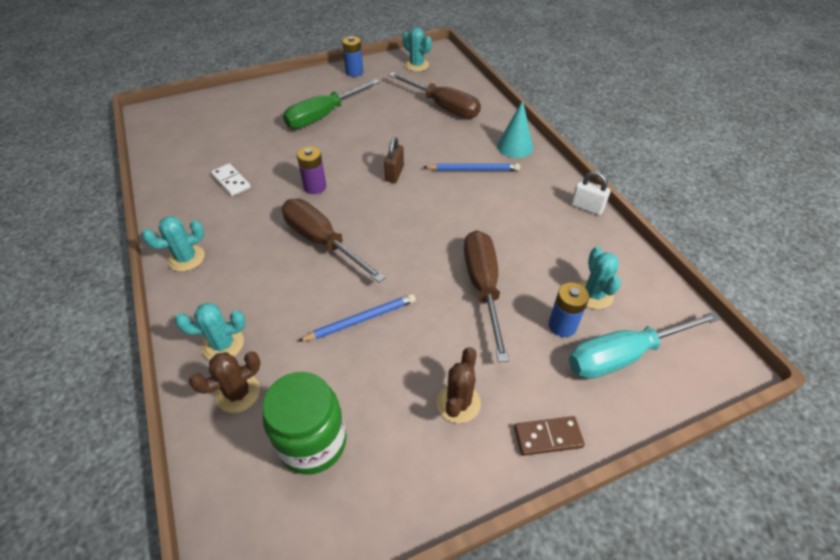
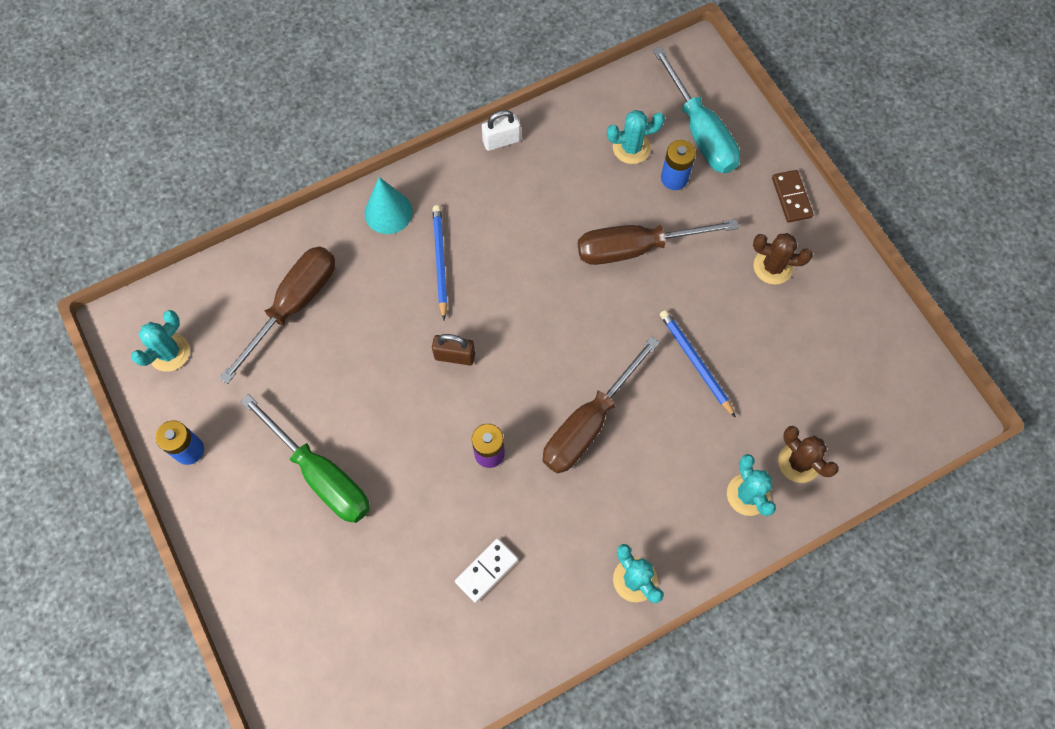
camera: 95 degrees left, 20 degrees up
(312, 442) = (833, 383): green jar -> none
(587, 207) = (501, 141): white padlock -> white padlock turned 45 degrees clockwise

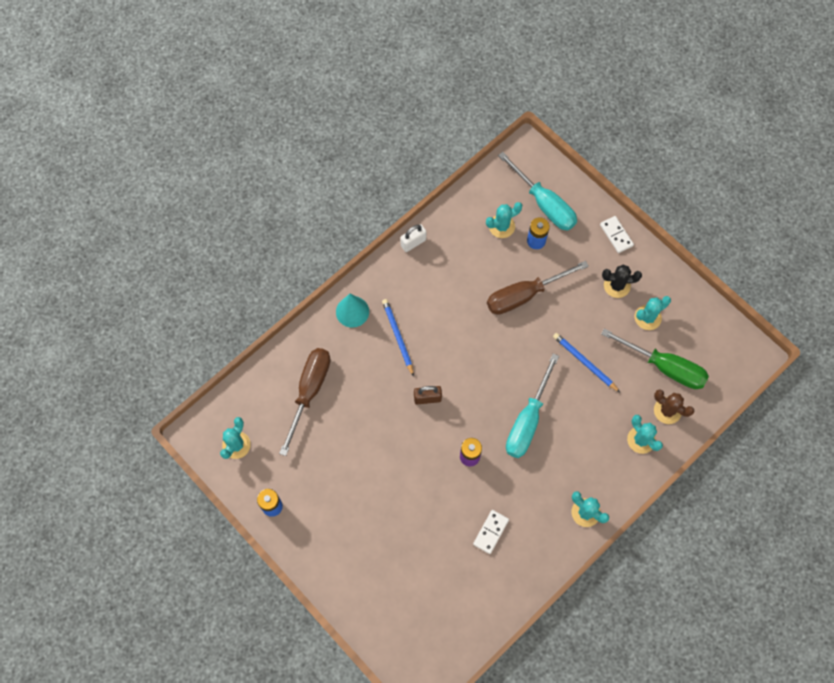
camera: 15 degrees left, 0 degrees up
(321, 475) = (365, 499): green screwdriver -> green screwdriver (664, 367)
(588, 423) = (527, 420): brown screwdriver -> turquoise screwdriver
(773, 266) = (617, 285): brown cactus -> black cactus
(791, 197) = (616, 235): brown domino -> white domino
(806, 322) = (647, 317): none -> turquoise cactus

